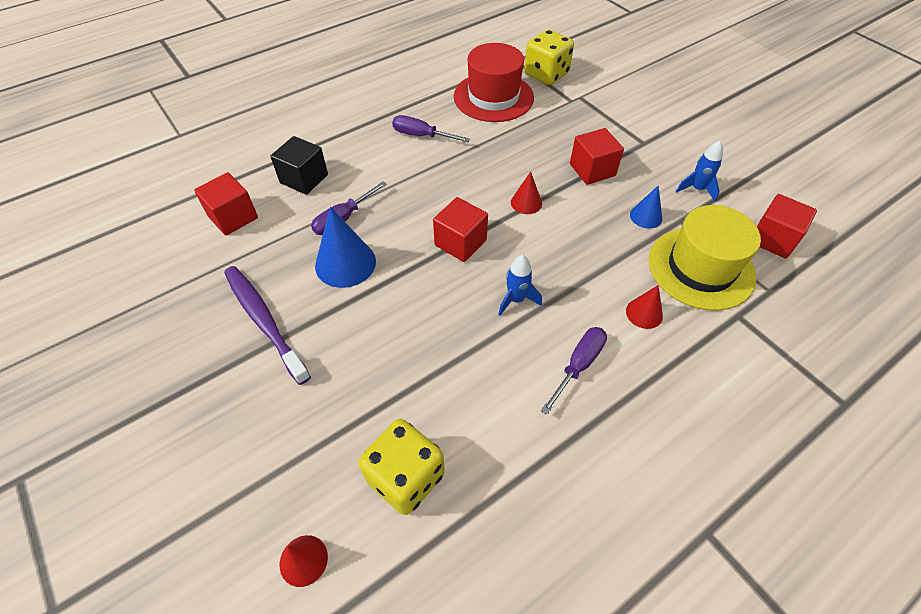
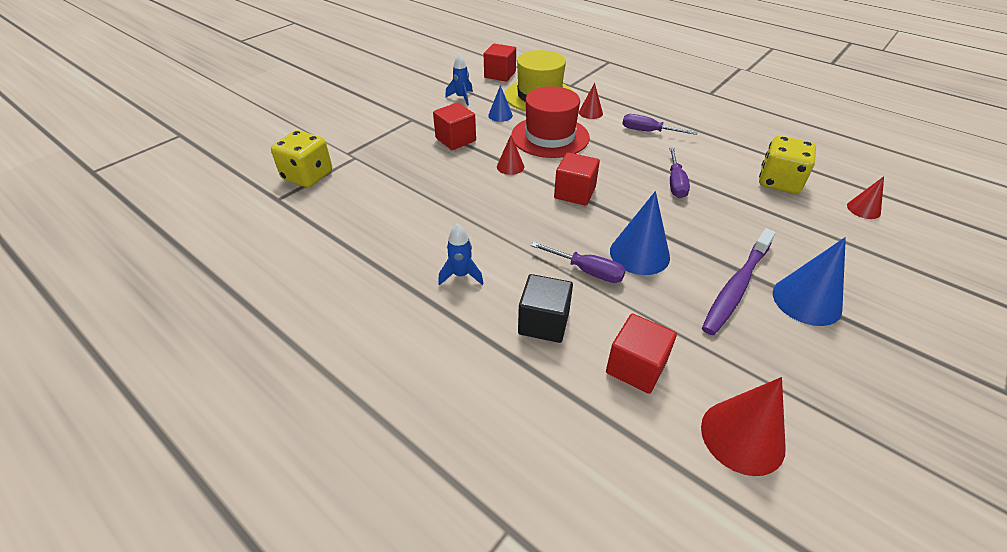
camera: 105 degrees left, 10 degrees down
(144, 253) = (742, 436): none -> red cone
(214, 372) = (806, 300): none -> blue cone
(421, 135) = (435, 245): purple screwdriver -> purple screwdriver (675, 183)
(493, 97) = (354, 205): red hat -> red hat (550, 136)
(516, 300) = (614, 159): blue rocket -> blue rocket (461, 275)

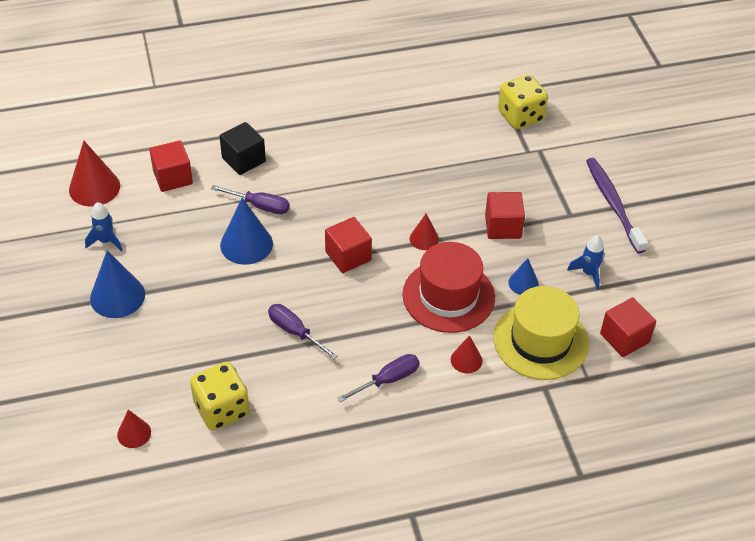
camera: 125 degrees right, 5 degrees up
(461, 275) = (321, 145): blue rocket -> blue rocket (106, 241)
(588, 271) = (260, 206): purple screwdriver -> purple screwdriver turned 135 degrees counterclockwise
(736, 287) = (166, 270): purple toothbrush -> purple toothbrush (613, 204)

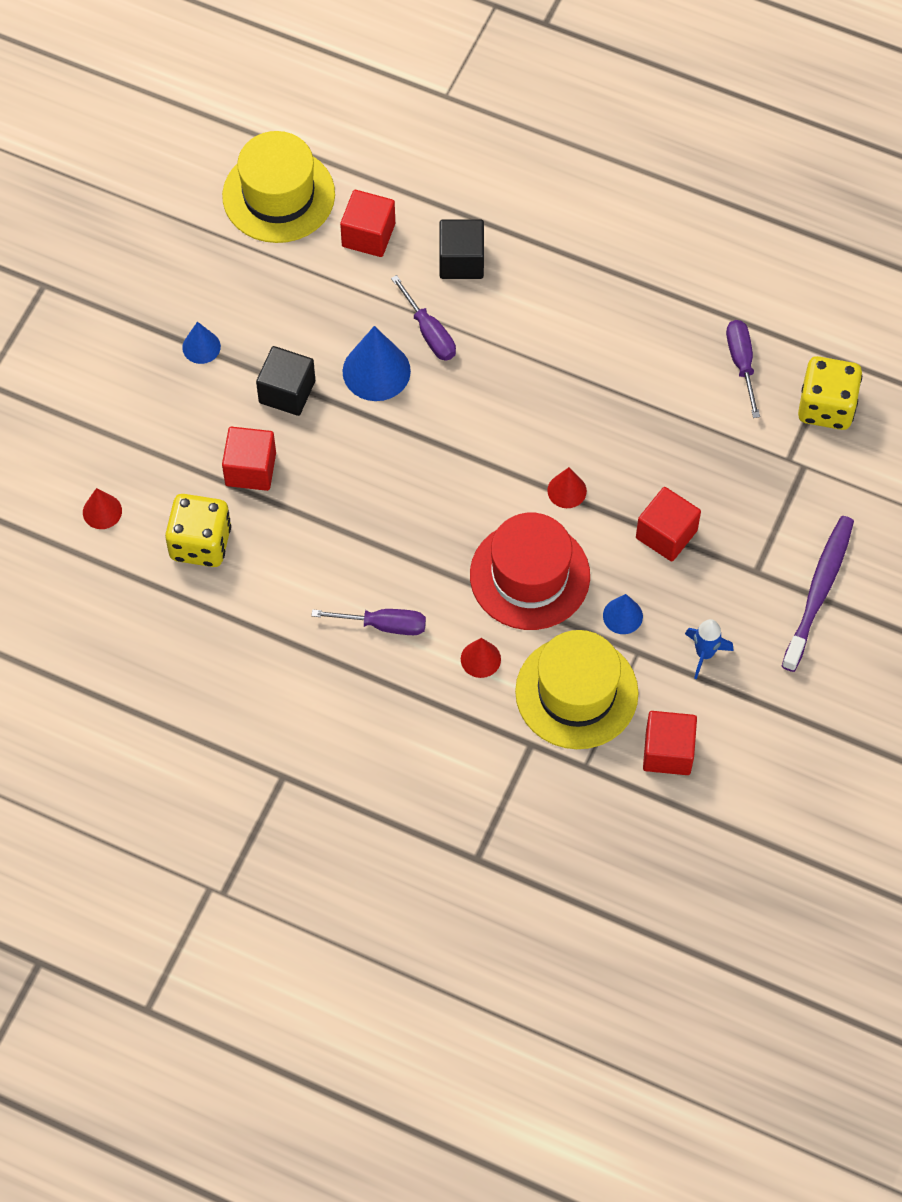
camera: 40 degrees right, 15 degrees up
(94, 187) = (278, 195): red cone -> yellow hat
(106, 241) = (240, 272): blue rocket -> none
(117, 296) = (201, 347): blue cone -> blue cone, size x0.56
(199, 288) = (287, 392): none -> black cube
(294, 331) = (339, 507): purple screwdriver -> purple screwdriver (741, 362)
(348, 256) = (468, 457): red cube -> red cube (250, 469)

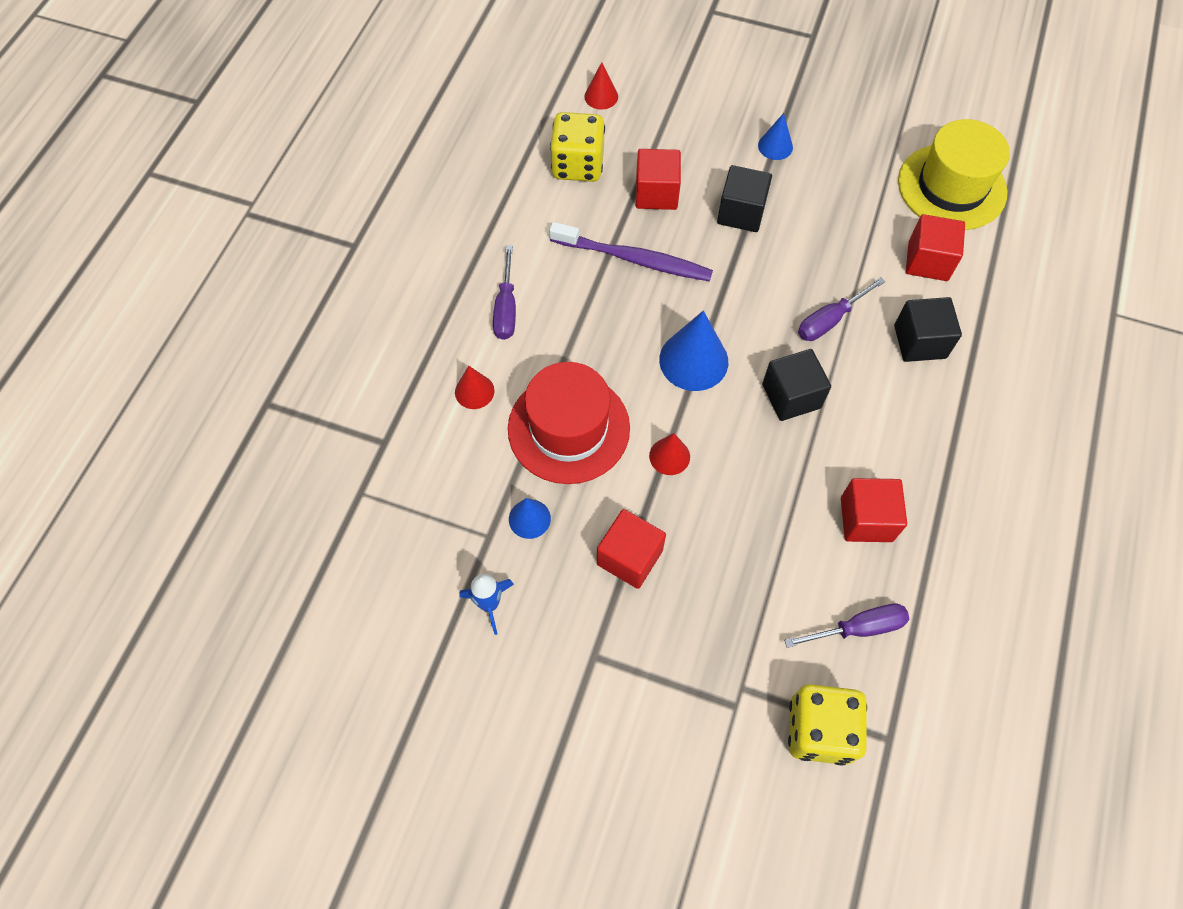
camera: 85 degrees right, 0 degrees up
(376, 371) = (777, 280): blue cone -> blue cone (693, 360)
(511, 379) = (791, 396): none -> black cube
(576, 692) = (440, 480): yellow hat -> none
(668, 752) = (375, 572): red cube -> red cube (866, 519)
(819, 591) = (574, 729): purple toothbrush -> purple toothbrush (634, 259)

